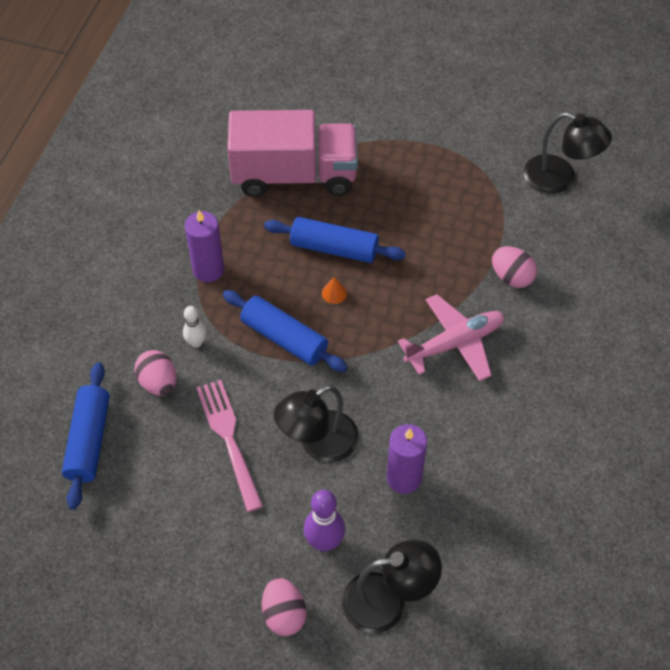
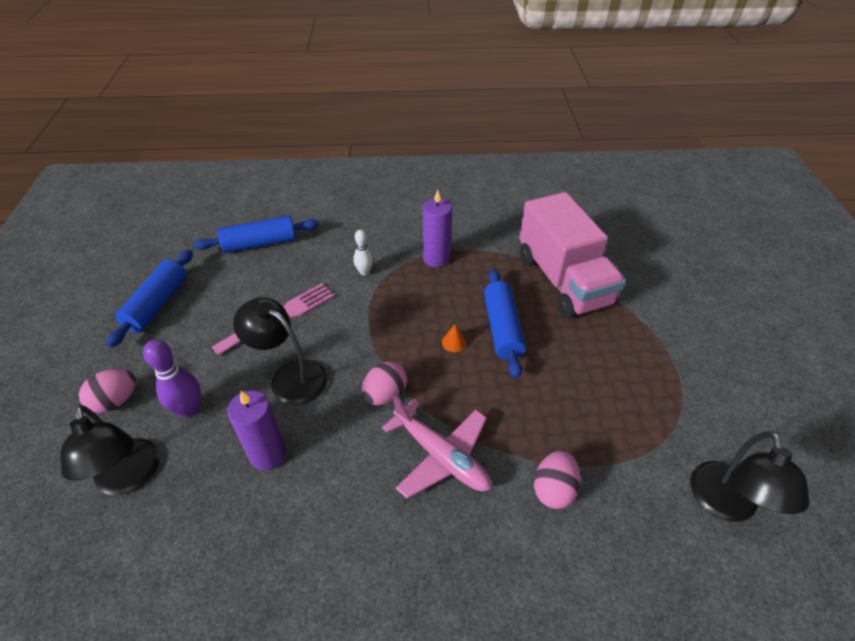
camera: 70 degrees right, 10 degrees down
(158, 383) = (320, 263): pink egg -> pink egg (385, 395)
(284, 338) = (390, 322): blue rolling pin -> blue rolling pin (157, 304)

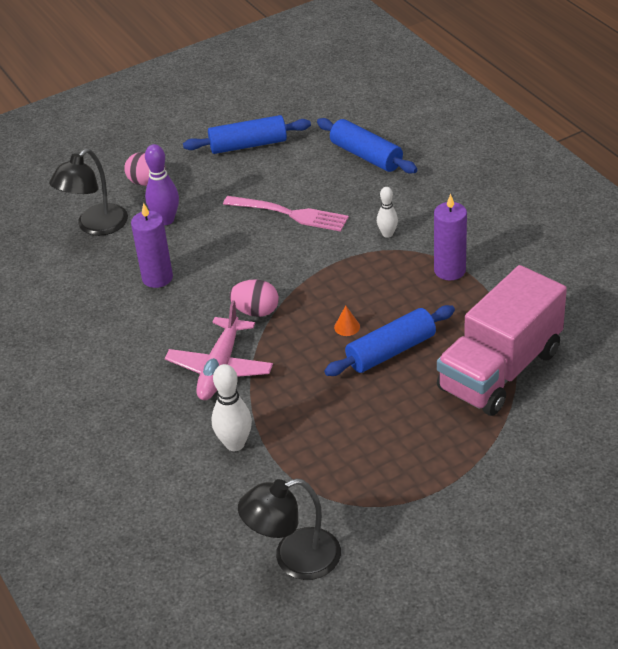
camera: 65 degrees right, 5 degrees down
(290, 376) = (234, 252): black lamp -> none
(553, 489) = (235, 444): pink egg -> white bowling pin

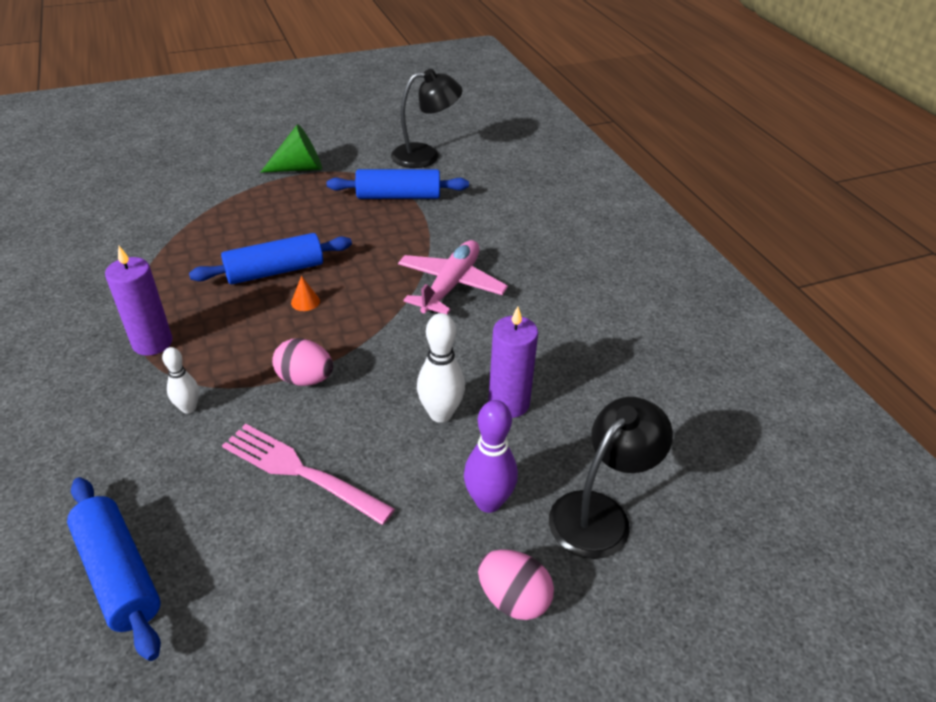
camera: 175 degrees left, 0 degrees up
(235, 444) = (451, 224): white bowling pin -> white bowling pin (440, 414)
(248, 145) = (308, 662): blue rolling pin -> blue rolling pin (398, 196)
(256, 311) = (396, 336): pink egg -> pink egg (305, 379)
(446, 498) = (299, 168): none -> green cone
(499, 370) = (188, 239): pink truck -> none

